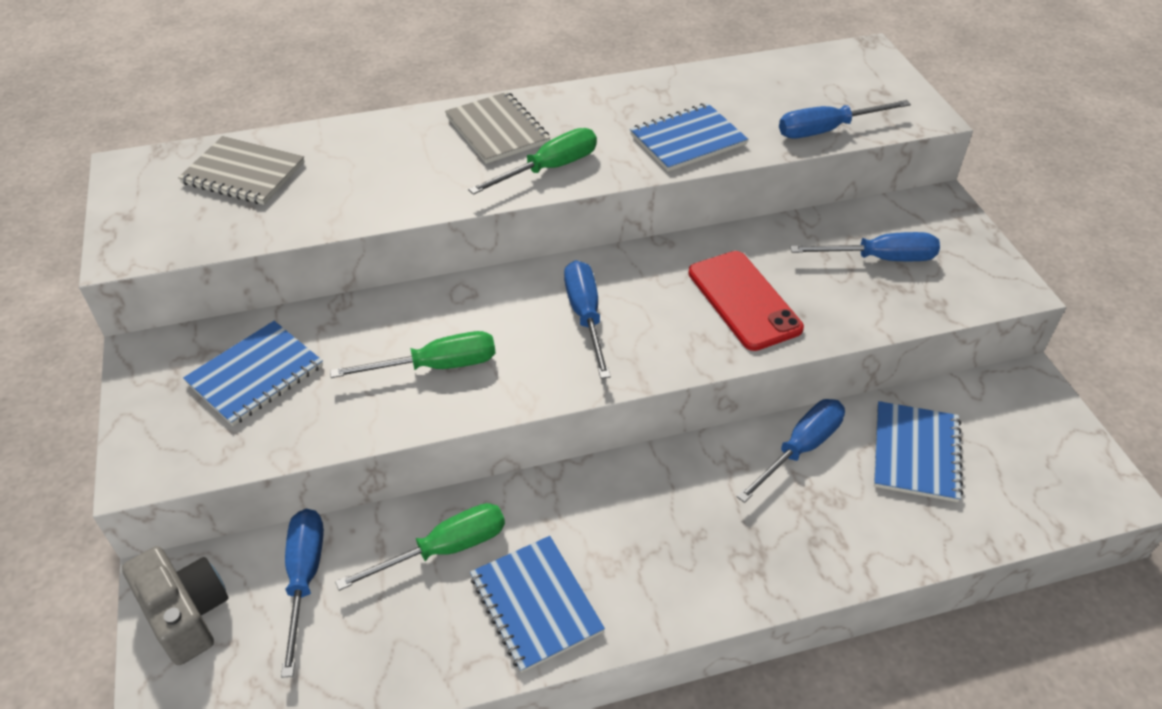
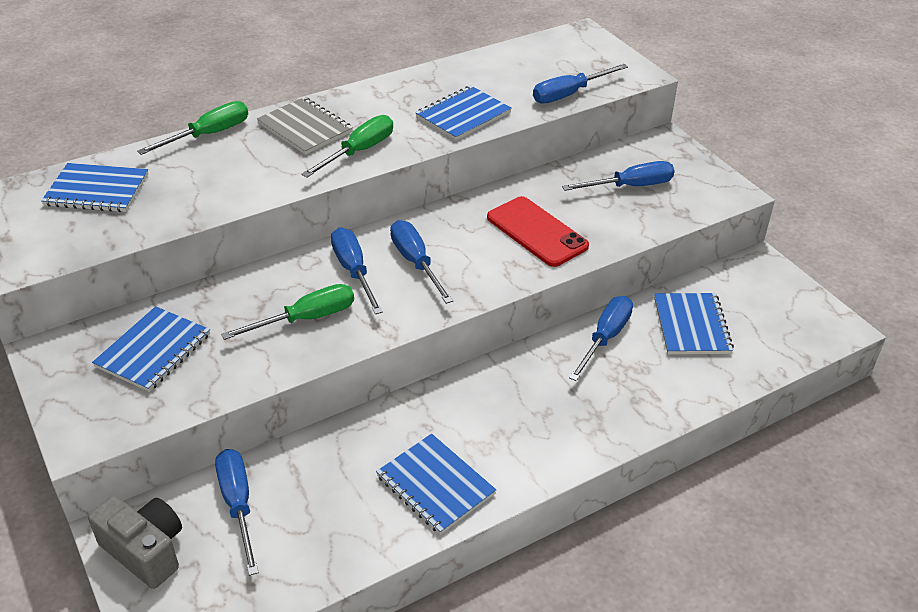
camera: 15 degrees left, 5 degrees down
(243, 173) = (97, 190): grey notebook -> blue notebook
(444, 549) = (348, 461): green screwdriver -> green screwdriver (209, 135)
(510, 314) = (354, 271): none -> blue screwdriver

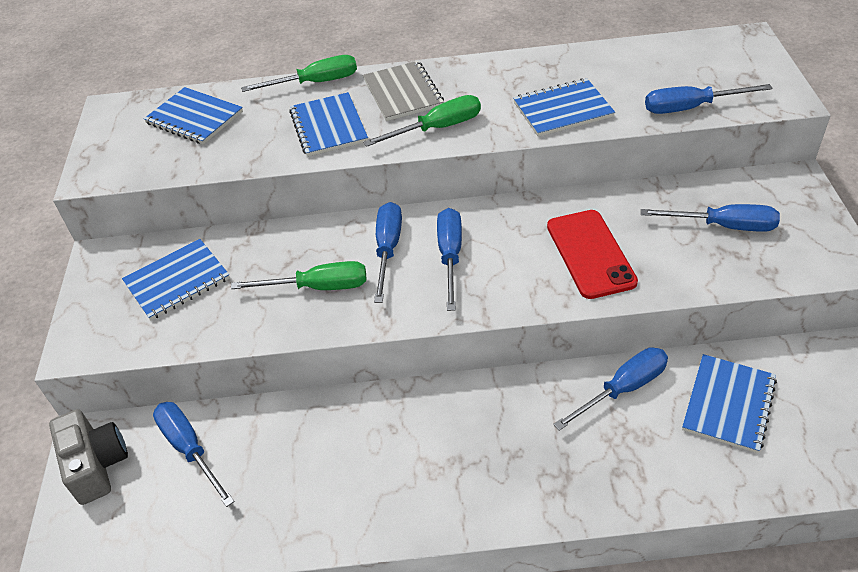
camera: 30 degrees right, 5 degrees up
(238, 505) = (189, 449): blue screwdriver -> blue screwdriver turned 45 degrees counterclockwise
(435, 485) = (365, 494): blue notebook -> blue notebook (328, 126)

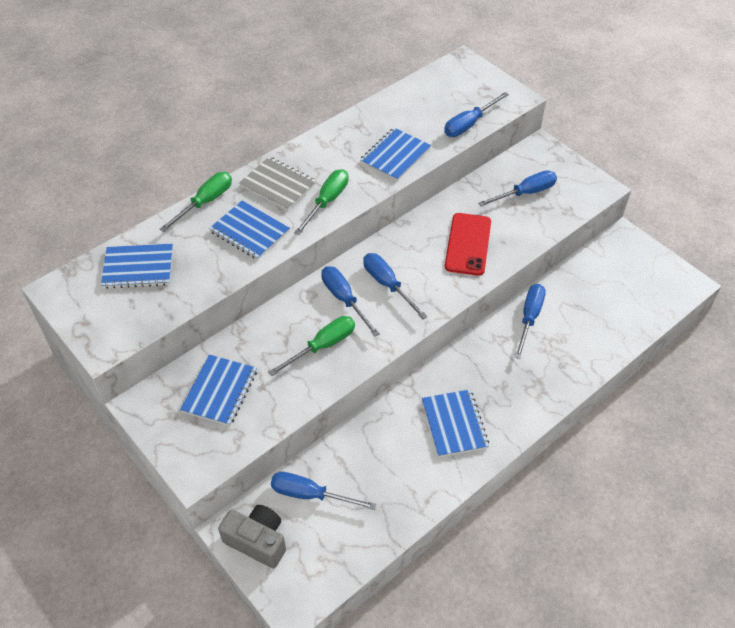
camera: 40 degrees left, 5 degrees up
(590, 254) = (468, 244): red phone -> red phone turned 60 degrees clockwise
(728, 404) = (587, 298): blue notebook -> blue notebook (454, 424)

